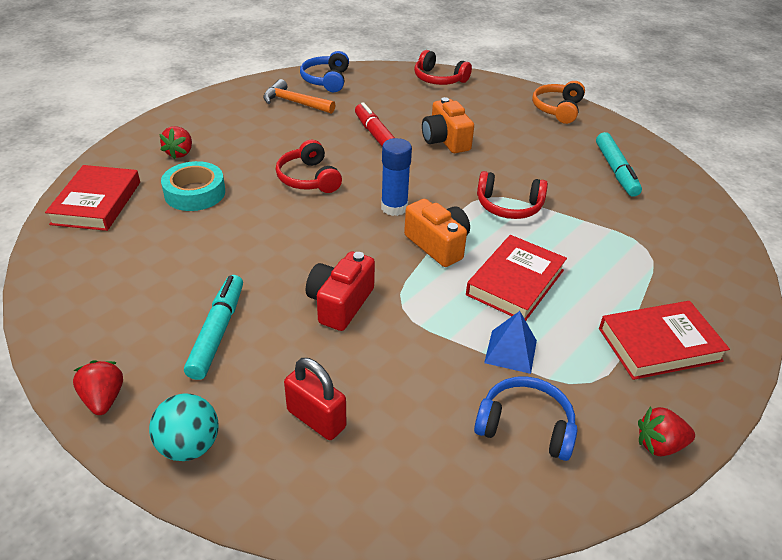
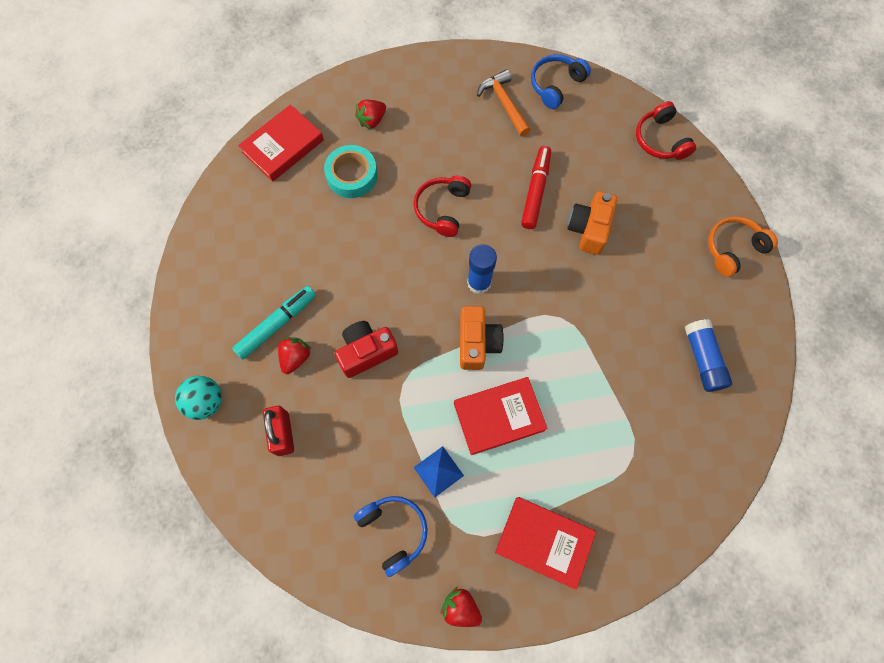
camera: 40 degrees right, 30 degrees up
(103, 399) = (186, 334): red strawberry -> red strawberry (295, 357)
(509, 206) = (568, 339): red headphones -> none
(616, 171) = (702, 359): turquoise marker -> blue glue stick

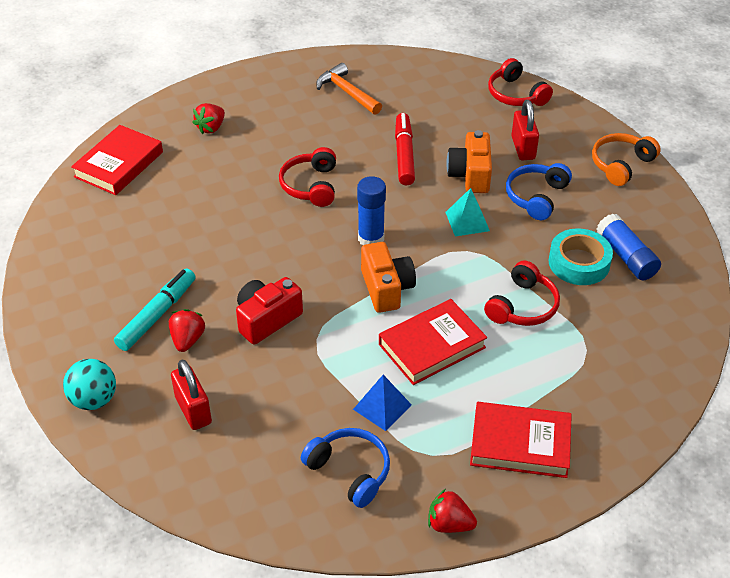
camera: 15 degrees left, 25 degrees down
(352, 175) = (203, 175): turquoise tape -> turquoise tape (579, 263)
(556, 85) = (395, 70): blue headphones -> blue headphones (536, 197)
(570, 283) = (467, 221): none -> turquoise pyramid
(591, 393) = (522, 306): none -> red headphones
(647, 207) = (523, 148): none -> red padlock

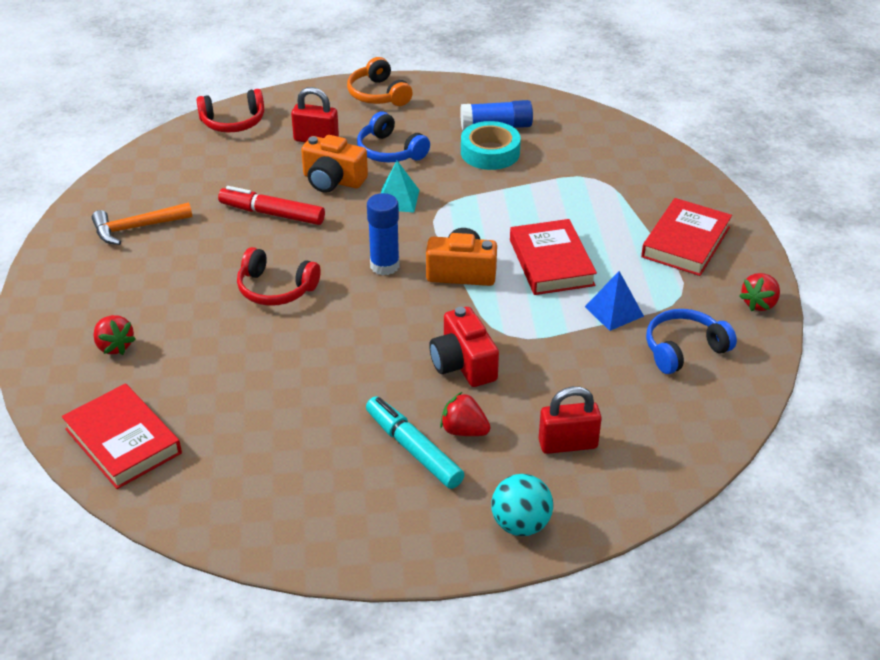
camera: 70 degrees left, 5 degrees down
(522, 306) = (527, 197): red headphones -> none

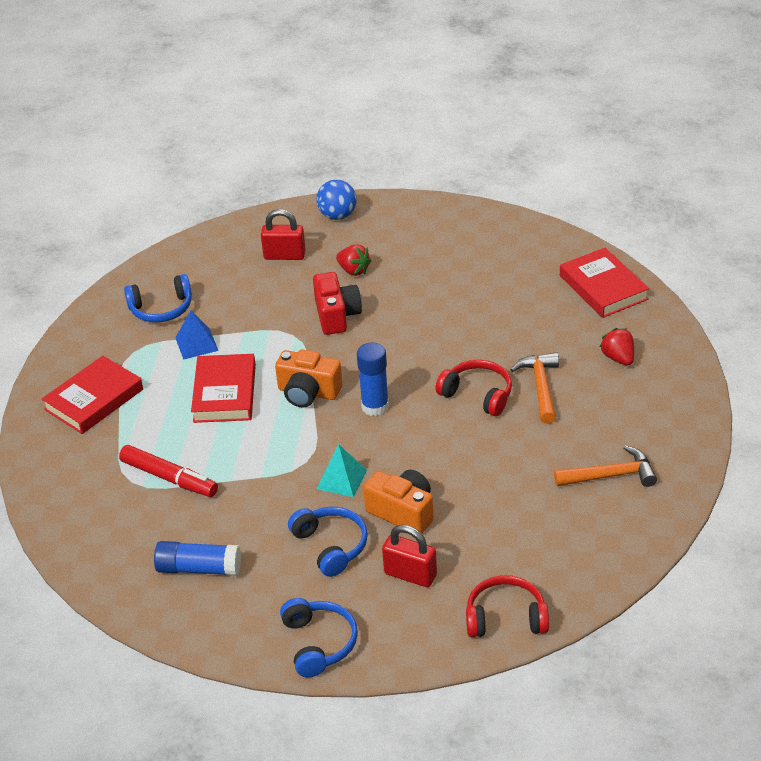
camera: 165 degrees left, 0 degrees up
(206, 304) = (540, 387): none -> orange hammer
(272, 214) = (472, 476): red marker -> red marker (169, 478)
(378, 94) = (319, 643): orange headphones -> blue headphones
(413, 449) = (393, 262): turquoise marker -> none
(490, 152) = (223, 530): turquoise tape -> none
(520, 524) = (337, 215): turquoise ball -> blue ball
(759, 303) = (75, 337): red strawberry -> none

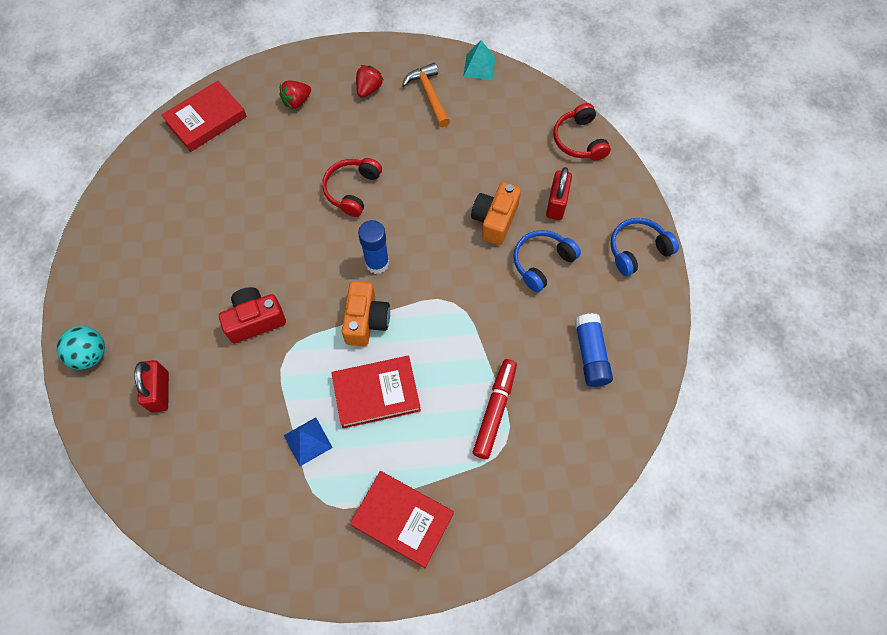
camera: 105 degrees left, 25 degrees up
(161, 309) = (254, 495): blue headphones -> none
(337, 215) = (90, 355): blue ball -> turquoise ball
(341, 479) = (468, 270): turquoise pyramid -> turquoise pyramid (479, 67)
(353, 270) = (185, 320): red strawberry -> red strawberry (369, 89)
(540, 387) = (337, 148): orange hammer -> none

